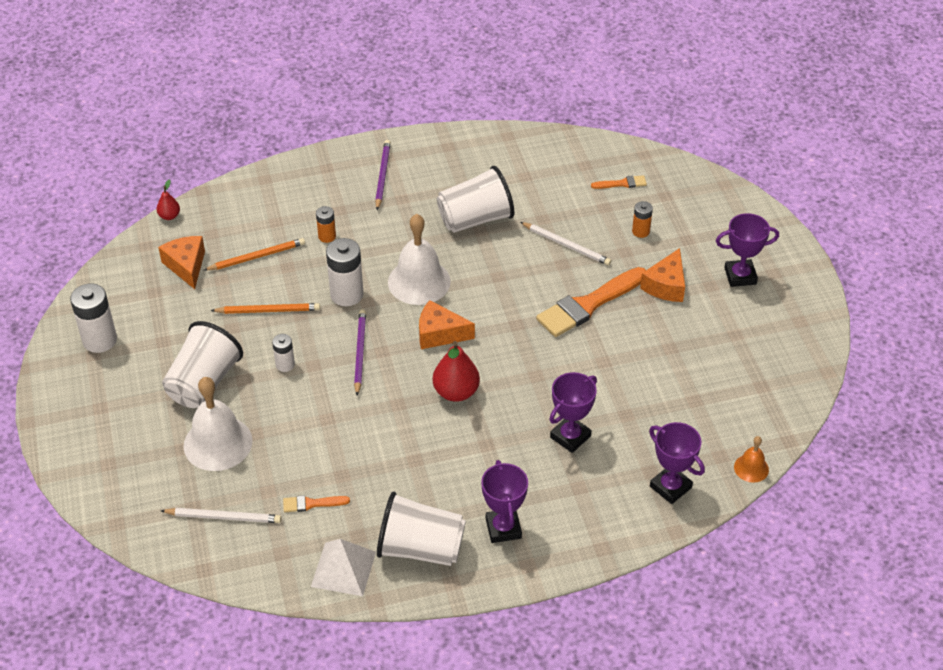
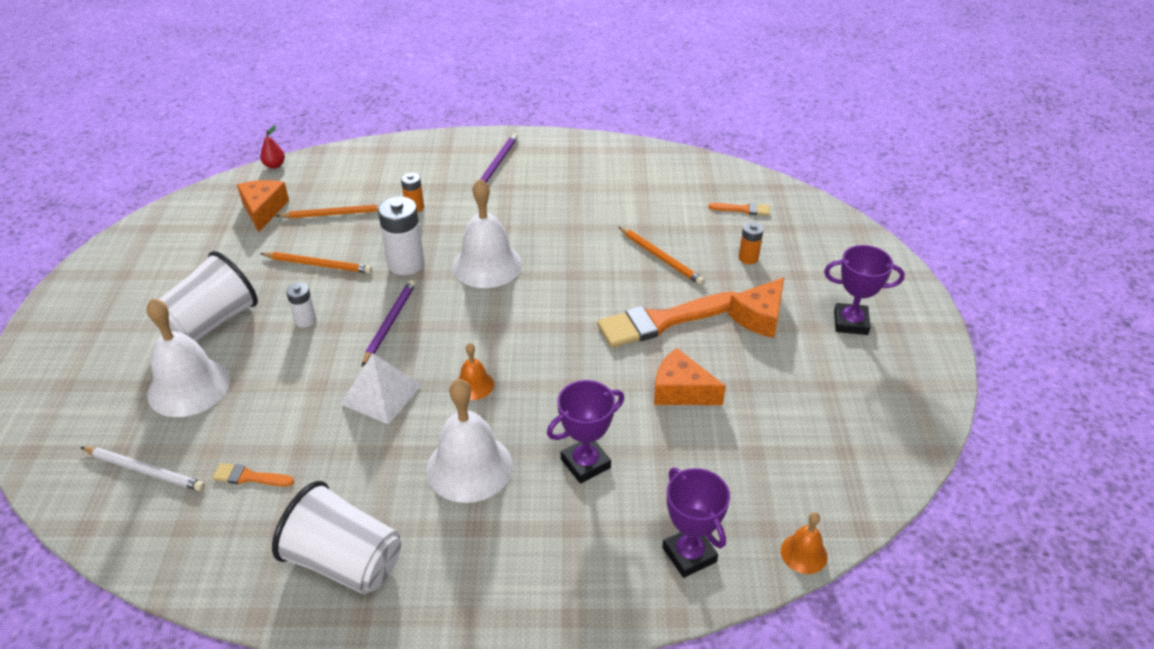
camera: 15 degrees right, 5 degrees down
(100, 340) = (138, 262): white battery -> none
(343, 569) = (241, 566): white pyramid -> white pyramid (381, 394)
(439, 333) = (484, 320): orange cheese -> orange cheese (681, 391)
(456, 392) = (474, 385): red pear -> orange bell
(475, 219) = (573, 217): white cup -> none
(482, 459) = (469, 467): none -> white bell
(503, 528) = (457, 559): purple trophy -> none
(566, 245) = (660, 257): white pencil -> orange pencil

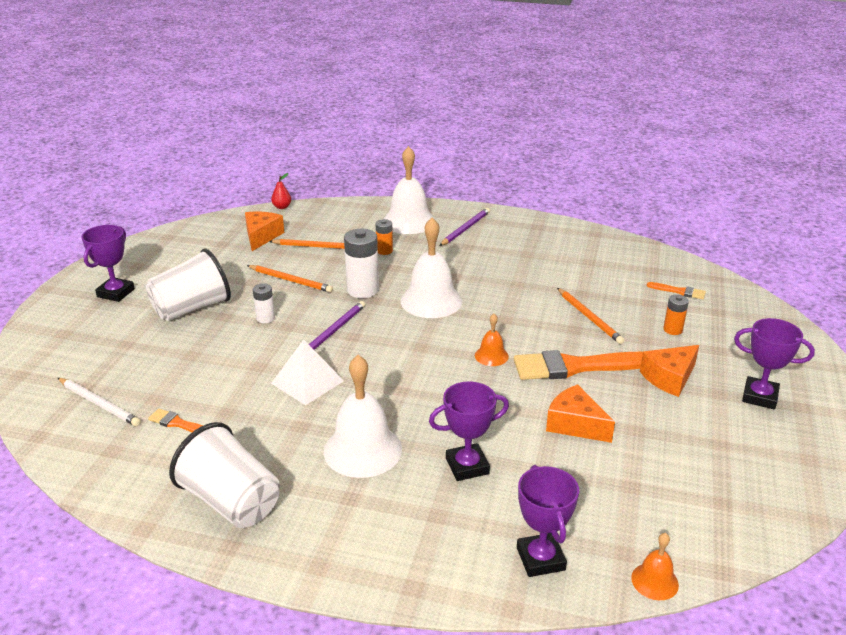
camera: 15 degrees right, 10 degrees down
(110, 317) = (116, 293): none -> purple trophy
(189, 387) = (156, 350): white bell -> white bell (409, 221)
(474, 385) = (389, 388): orange bell -> orange bell (491, 356)

